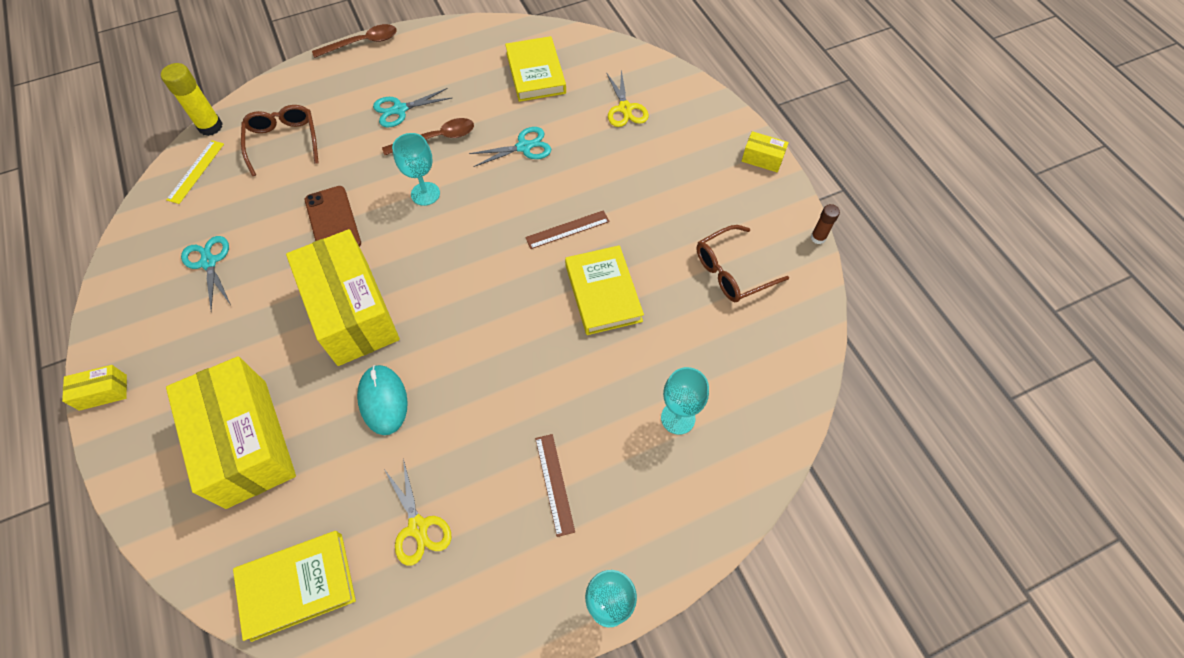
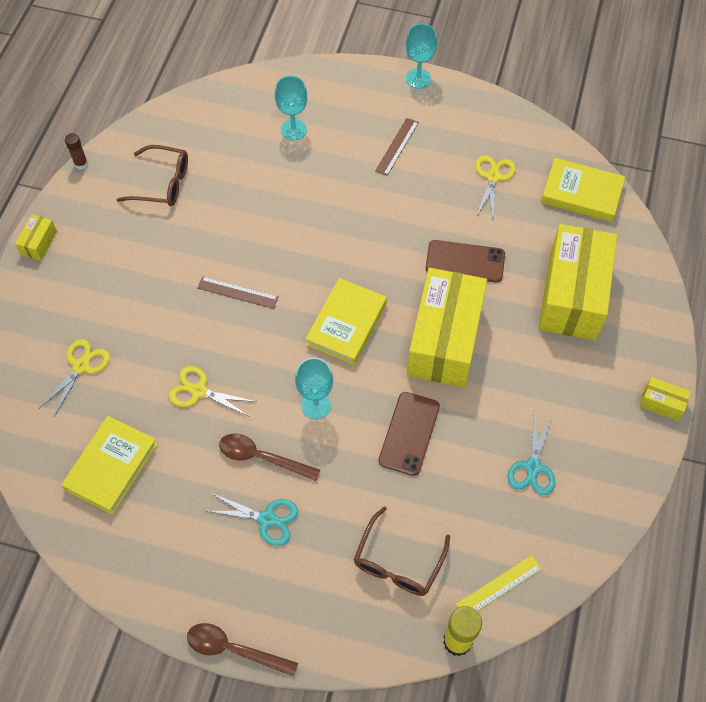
camera: 140 degrees left, 0 degrees up
(383, 400) = (465, 261): turquoise mouse -> brown phone
(524, 147) = (199, 391): turquoise scissors -> yellow scissors
(603, 293) = (260, 230): yellow book -> yellow book (346, 324)
(762, 159) = (39, 243): yellow box -> yellow box turned 45 degrees clockwise

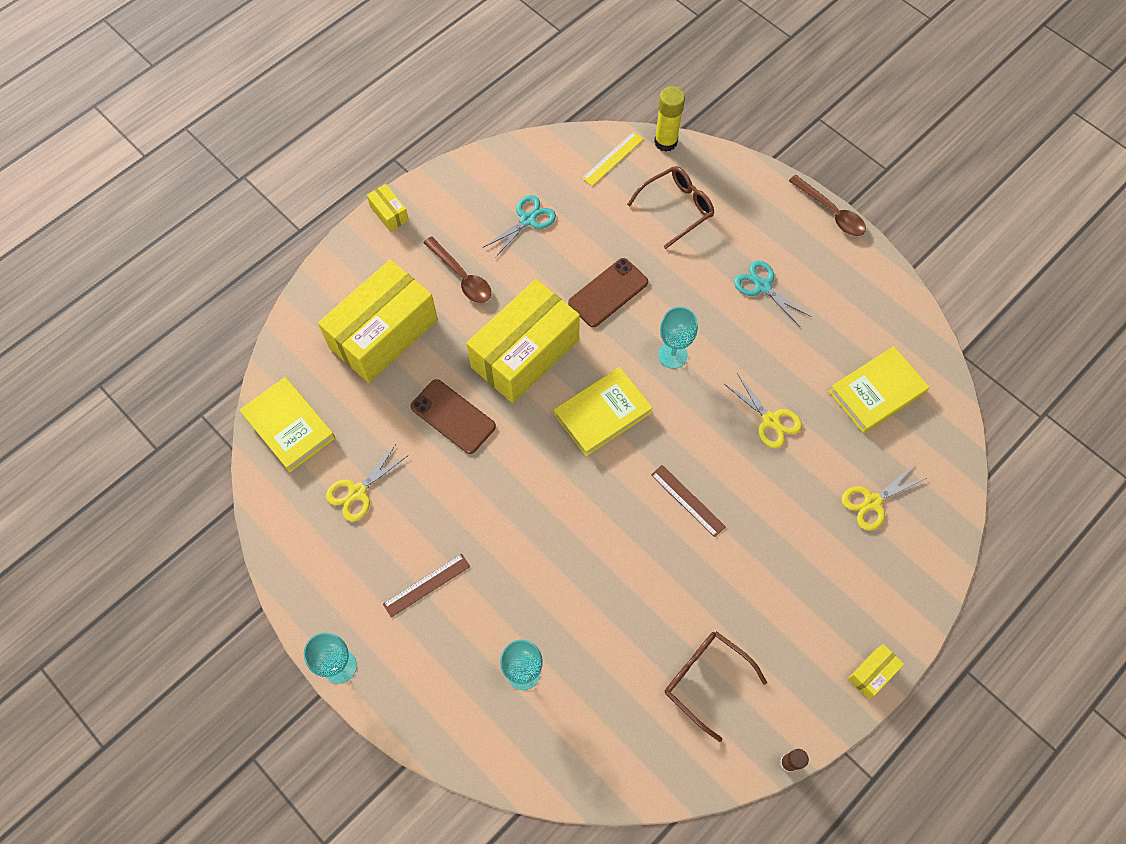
camera: 150 degrees left, 5 degrees up
(262, 457) = (742, 335): brown spoon -> brown spoon (462, 276)
(499, 586) = (613, 158): yellow ruler -> yellow ruler turned 45 degrees counterclockwise

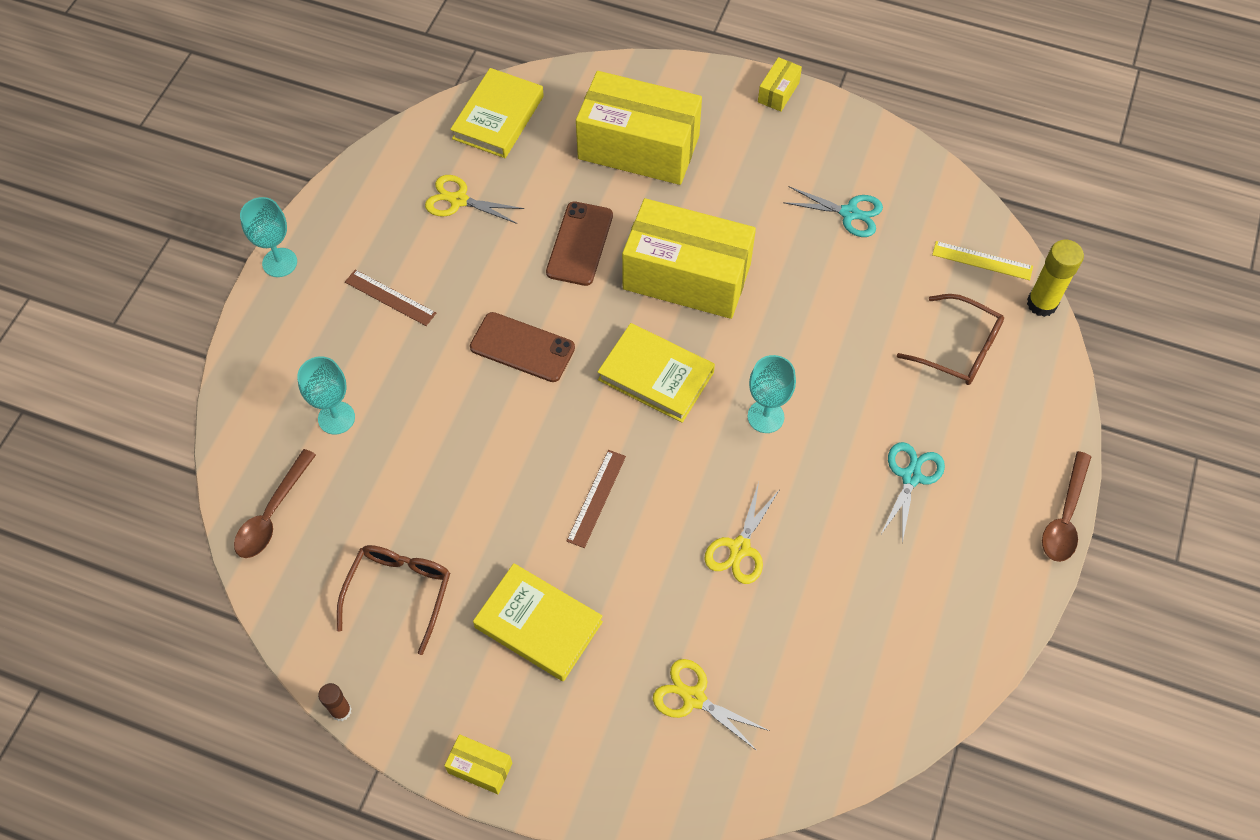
camera: 65 degrees right, 5 degrees down
(462, 276) = (743, 184): brown spoon -> brown spoon (272, 513)
(608, 292) = (806, 324): brown phone -> brown phone (522, 347)
(877, 392) = (842, 655): yellow book -> yellow book (538, 625)

